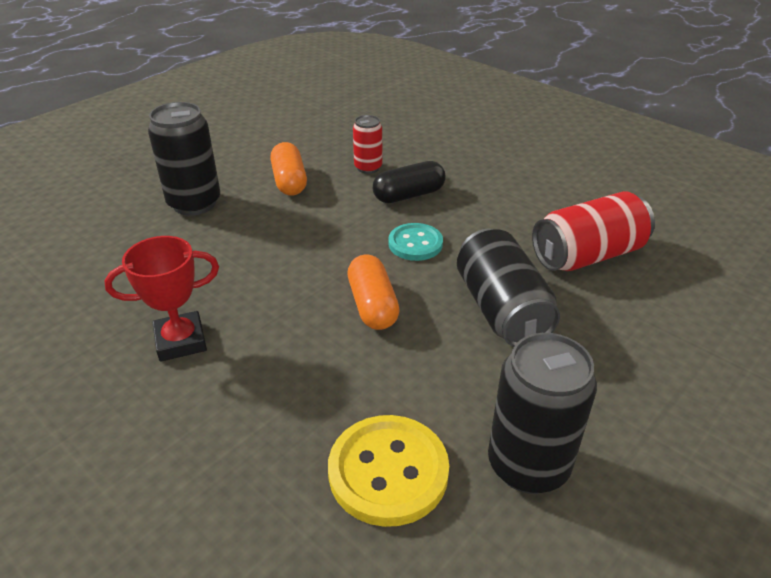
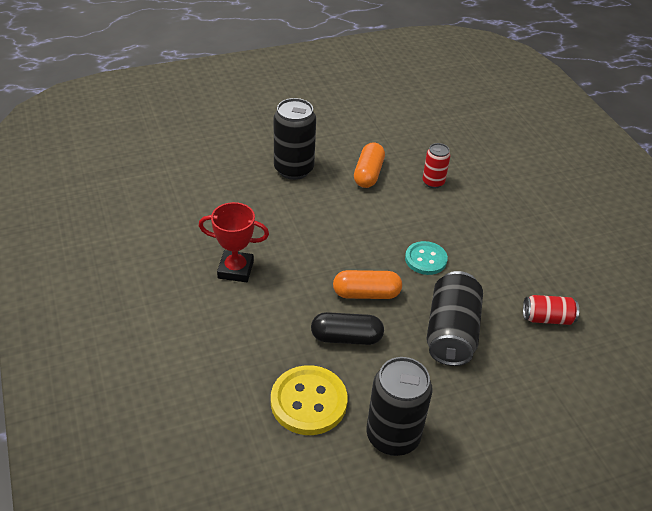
camera: 25 degrees right, 5 degrees up
(372, 305) = (366, 294): orange capsule -> orange capsule turned 75 degrees clockwise
(409, 195) = (448, 217): black capsule -> black capsule (346, 337)
(587, 255) = (547, 318): red can -> red can, size x0.57

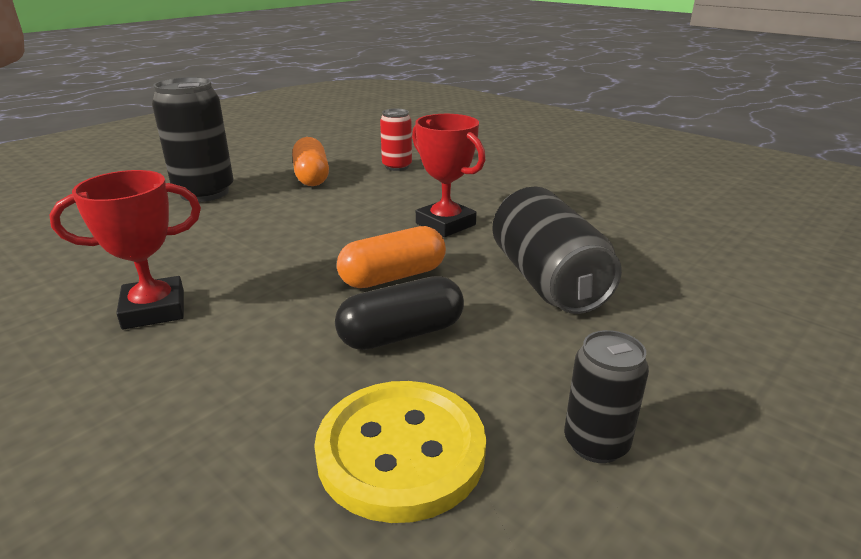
camera: 25 degrees left, 15 degrees down
(393, 436) = (596, 443): black can -> black can, size x0.57
(425, 259) = (445, 224): turquoise button -> red trophy
(547, 318) = (642, 233): red can -> none

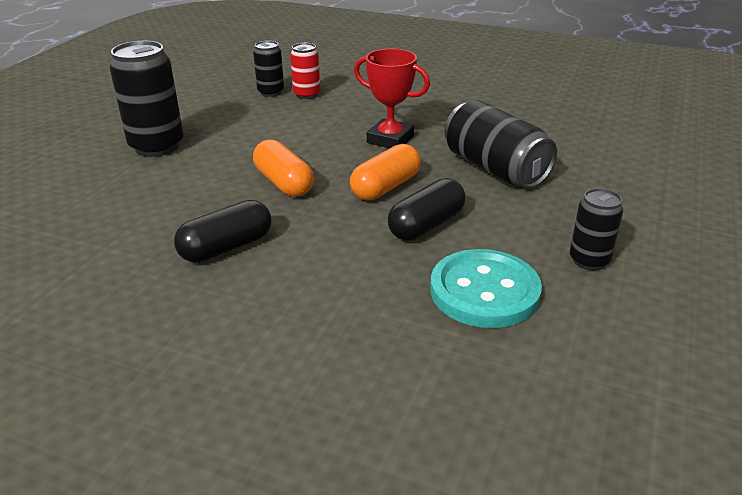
camera: 20 degrees left, 5 degrees up
(154, 310) = (226, 247): red trophy -> black capsule
(311, 176) = (240, 115): orange capsule -> orange capsule (284, 183)
(363, 159) = (271, 92): none -> black can
(401, 451) = (484, 291): yellow button -> turquoise button

